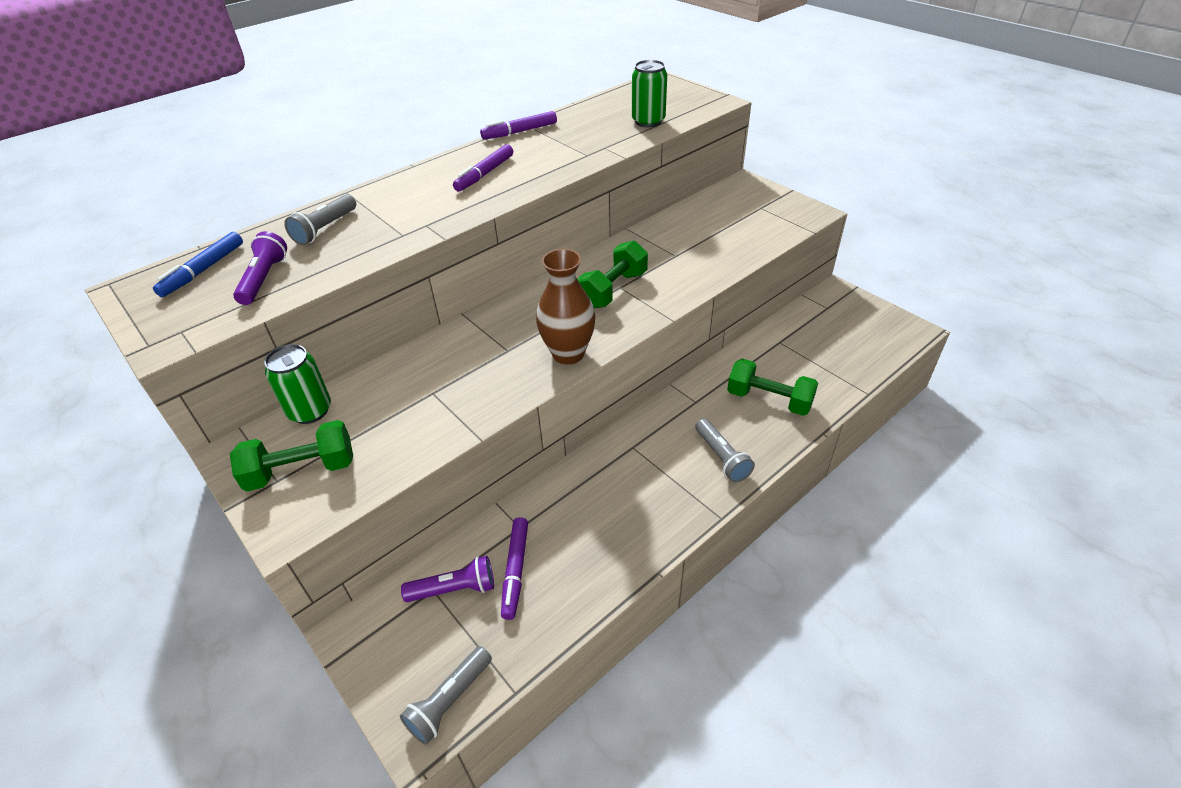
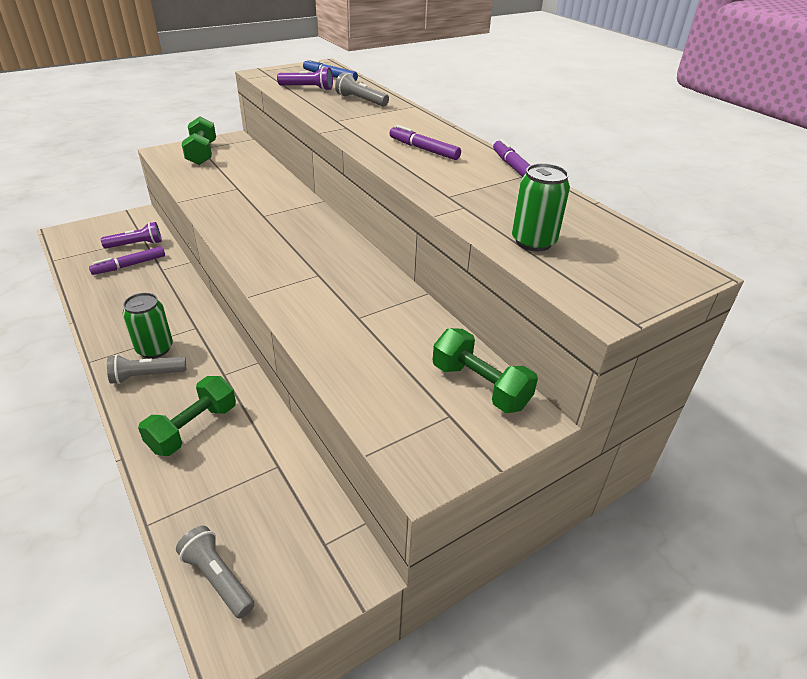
camera: 95 degrees right, 5 degrees down
(310, 411) = (251, 154): green can -> green can (155, 349)
(449, 701) = (70, 241): grey flashlight -> grey flashlight (218, 578)
(454, 589) = (136, 245): purple flashlight -> purple flashlight turned 105 degrees counterclockwise
(515, 571) = (129, 265): purple marker -> purple marker turned 45 degrees counterclockwise
(568, 353) = (240, 239): brown vase -> none
(613, 290) = (315, 270): green dumbbell -> green dumbbell (480, 386)

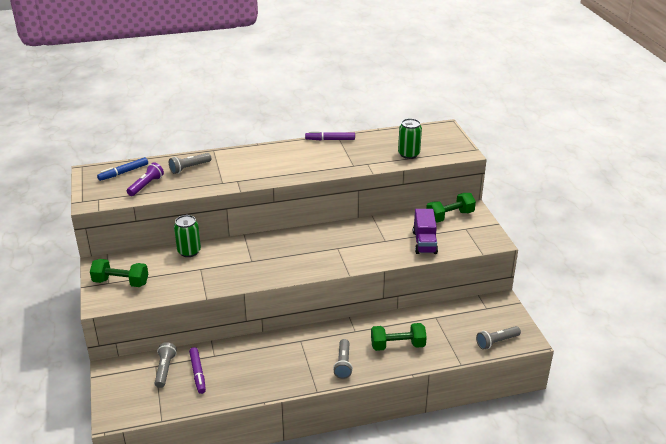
camera: 70 degrees left, 5 degrees down
(136, 245) = (165, 369): purple flashlight -> grey flashlight
(155, 349) = (316, 360): green can -> green can (189, 251)
(193, 428) = (397, 346): green dumbbell -> green dumbbell turned 60 degrees counterclockwise
(372, 364) = (424, 242): none -> purple truck
(423, 149) = (289, 161): purple marker -> none

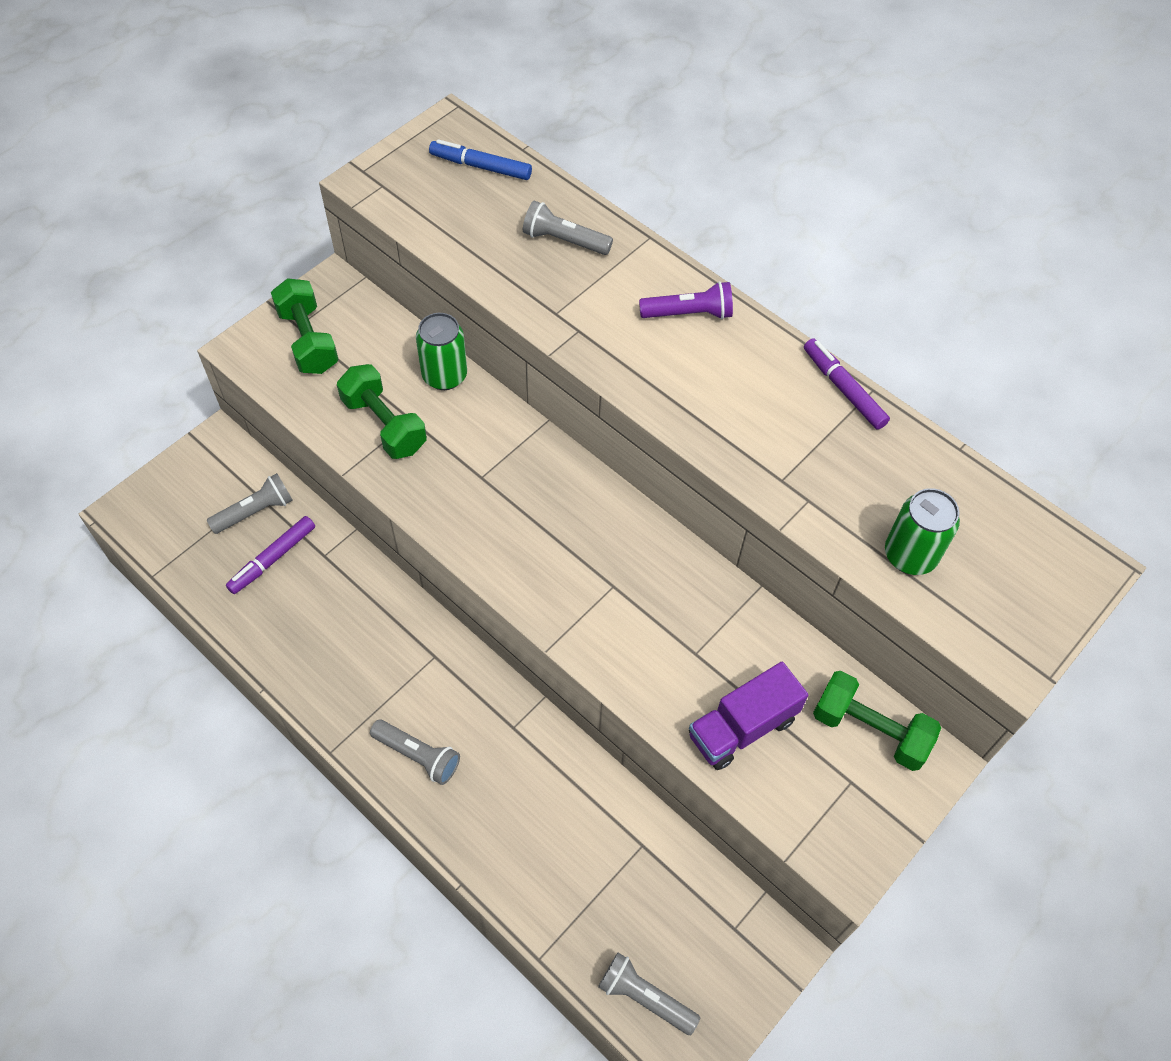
camera: 55 degrees right, 25 degrees up
(146, 185) = (466, 218): purple flashlight -> purple flashlight (689, 314)
(343, 364) = (418, 756): grey flashlight -> grey flashlight turned 120 degrees counterclockwise
(397, 346) = (520, 820): green dumbbell -> green dumbbell (384, 425)

